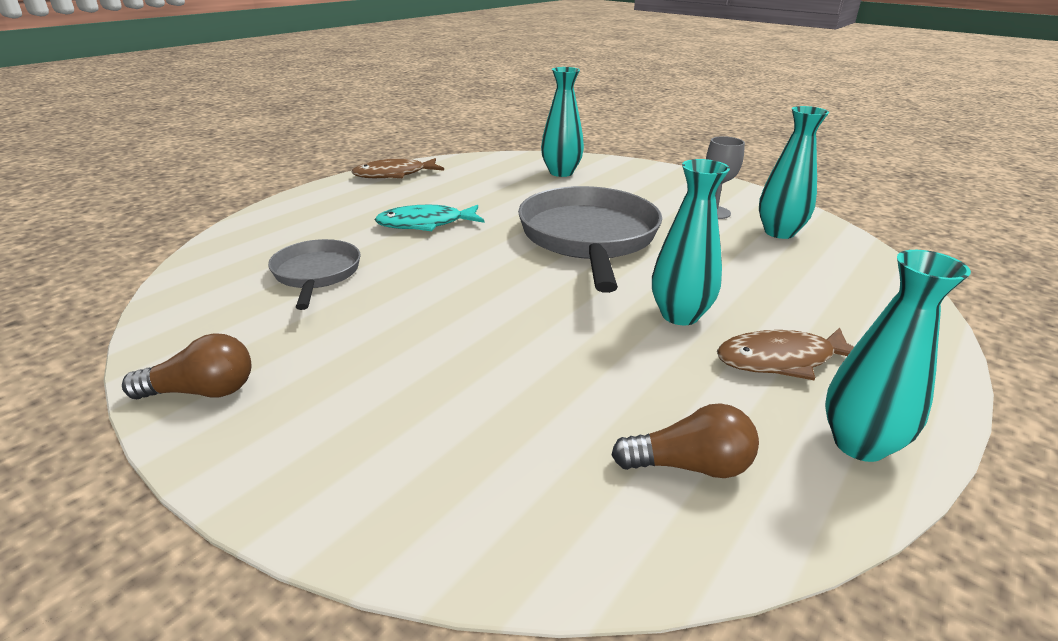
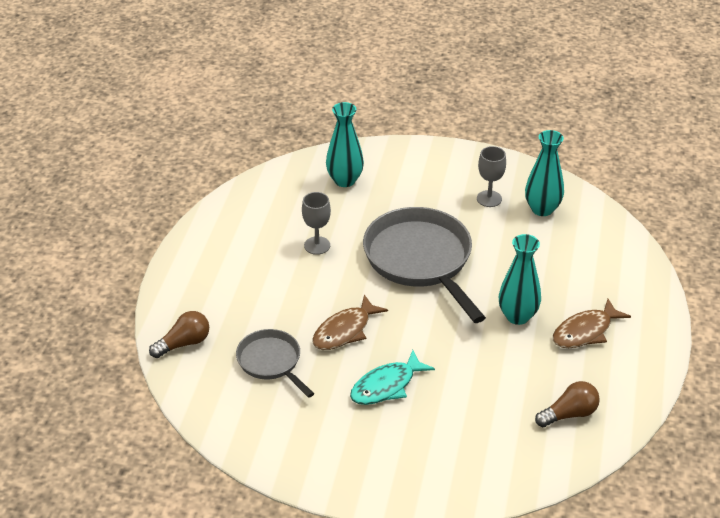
camera: 25 degrees left, 10 degrees up
(202, 392) = (305, 467): brown light bulb -> brown light bulb (184, 343)
(394, 174) = (211, 229): brown fish -> brown fish (344, 331)
(425, 224) = (295, 285): turquoise fish -> turquoise fish (386, 386)
(483, 204) = (317, 245): none -> grey goblet
(859, 444) = (637, 373): turquoise vase -> none

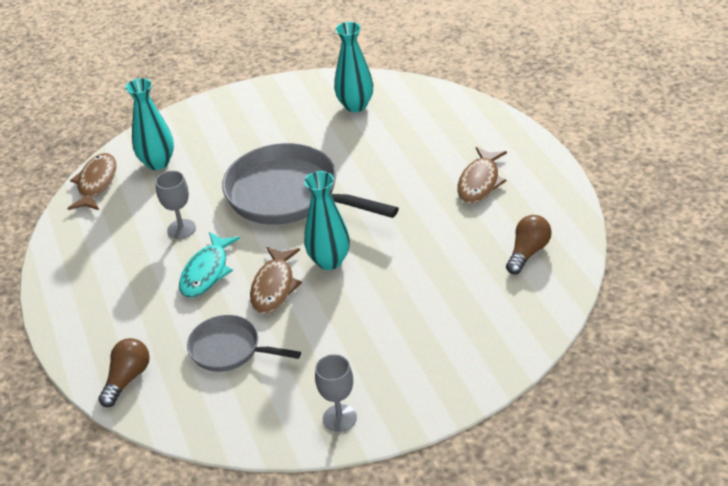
camera: 30 degrees left, 0 degrees up
(287, 174) = (96, 183): none -> brown fish
(386, 386) = (354, 313): turquoise fish -> turquoise fish (206, 272)
(489, 199) = (303, 118): grey goblet -> grey goblet (339, 418)
(517, 316) = (414, 198): turquoise vase -> turquoise vase (329, 261)

